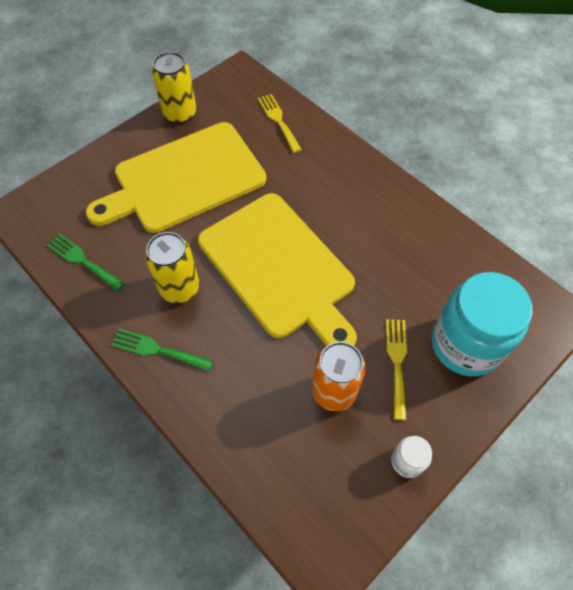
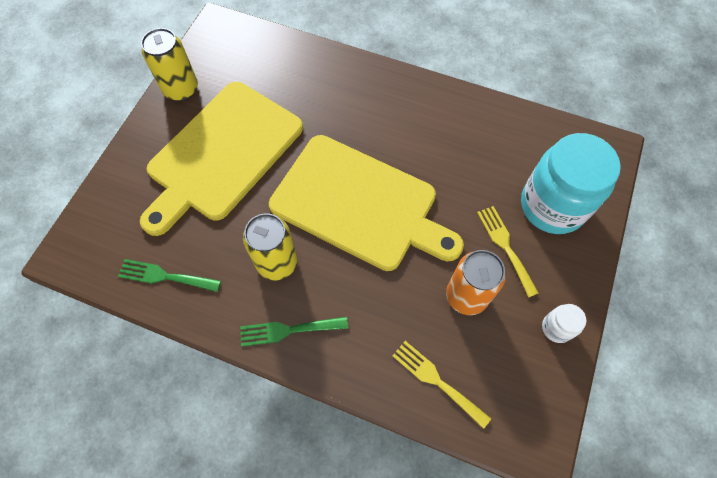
camera: 25 degrees left, 5 degrees up
(278, 120) = (282, 61): yellow fork -> yellow fork (436, 380)

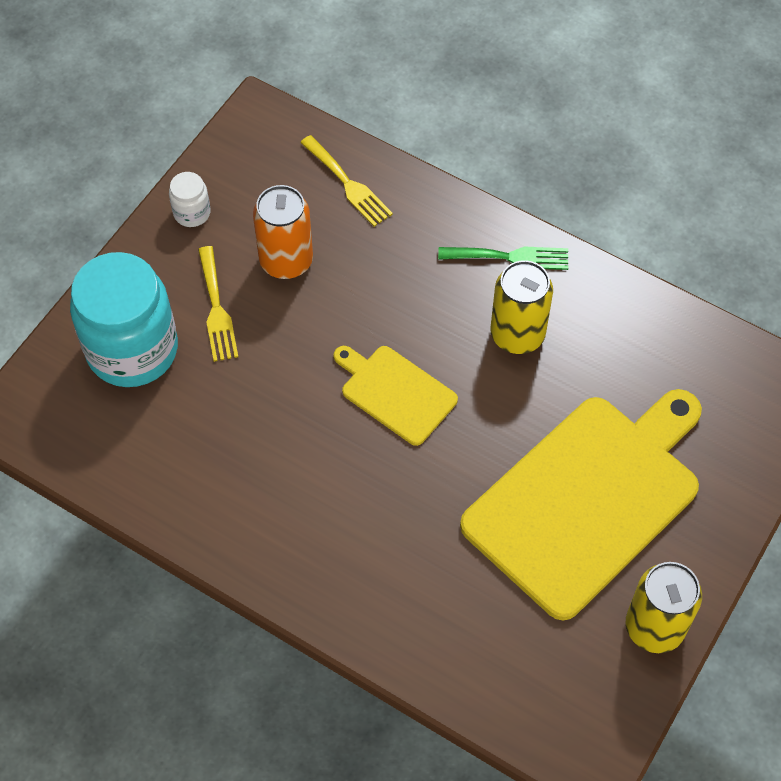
camera: 170 degrees left, 5 degrees down
(164, 276) = (664, 340): green fork -> none
(360, 204) = (395, 393): yellow cutting board -> yellow cutting board, size x0.49

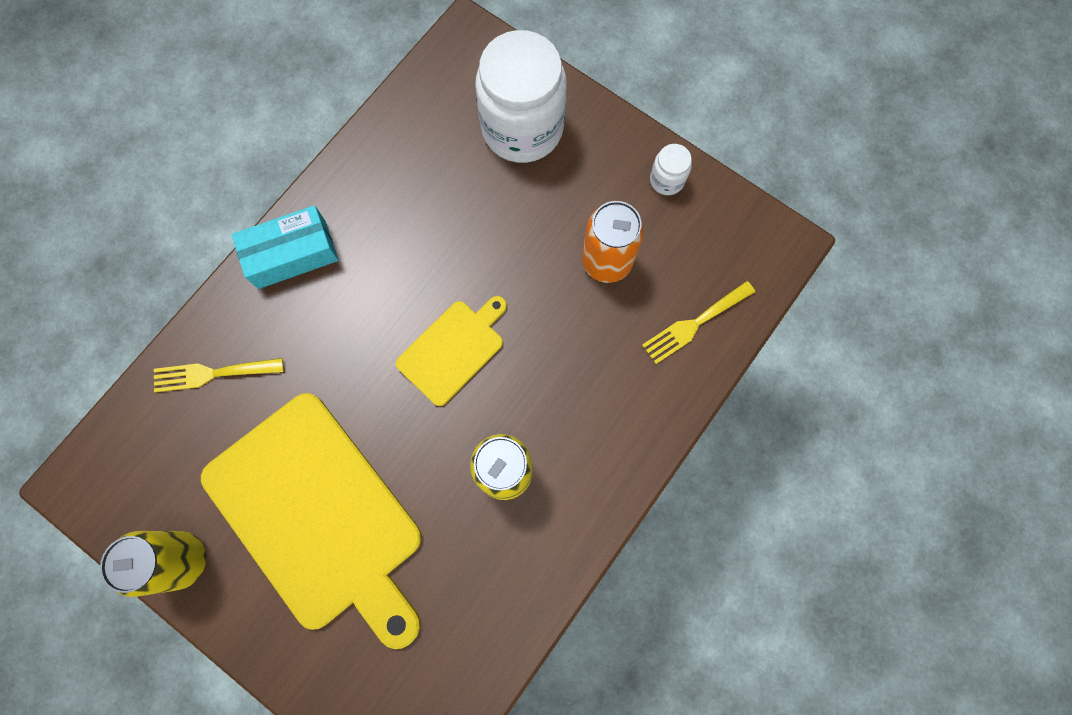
camera: 95 degrees right, 15 degrees up
(132, 350) = (522, 128): turquoise jar -> white jar
(216, 309) = (558, 198): yellow fork -> yellow fork (212, 374)
(298, 569) = (292, 254): none -> turquoise box
(510, 257) = (596, 477): green fork -> none

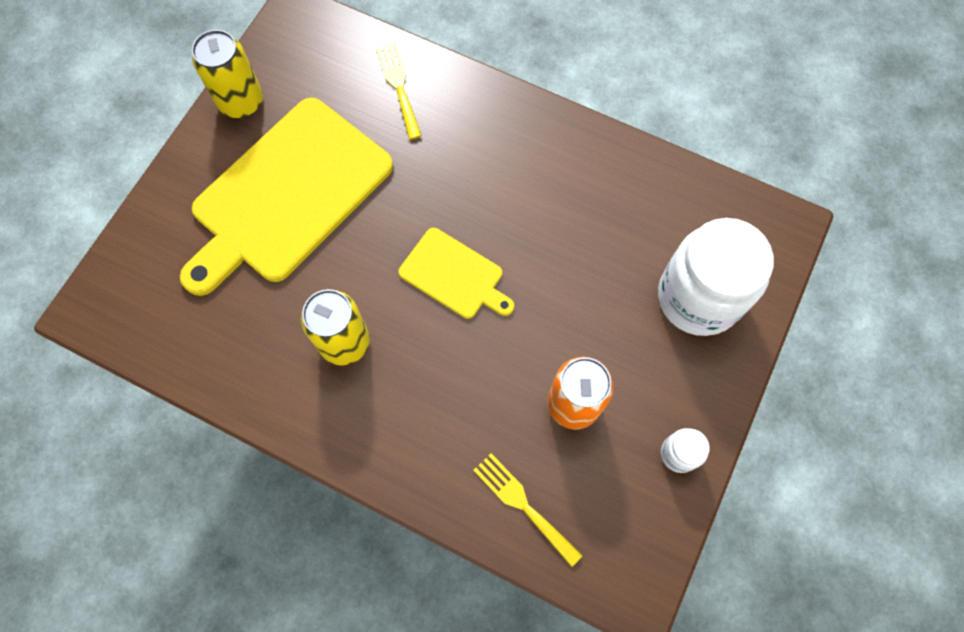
camera: 80 degrees right, 5 degrees down
(292, 254) = (519, 122): turquoise box -> none

